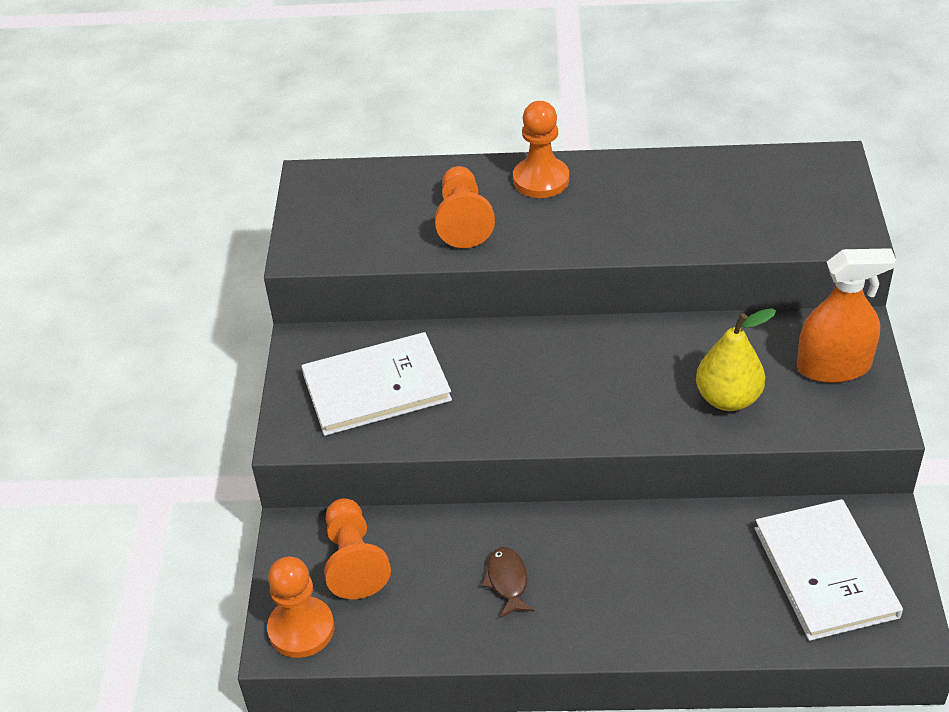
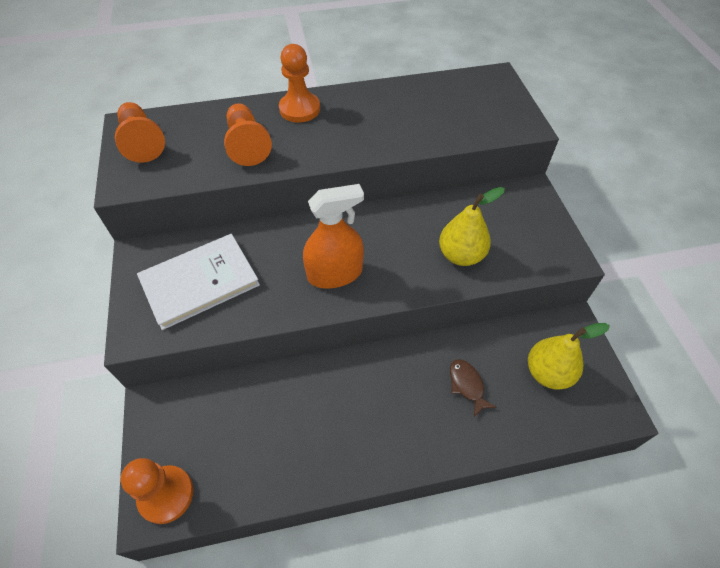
camera: 15 degrees left, 10 degrees up
(354, 561) = (202, 423): orange pawn -> orange pawn (142, 142)
(507, 581) = (324, 420): brown fish -> brown fish (467, 385)
(825, 572) = (548, 373): white book -> yellow pear
(833, 366) = (525, 221): orange spray bottle -> orange spray bottle (335, 274)

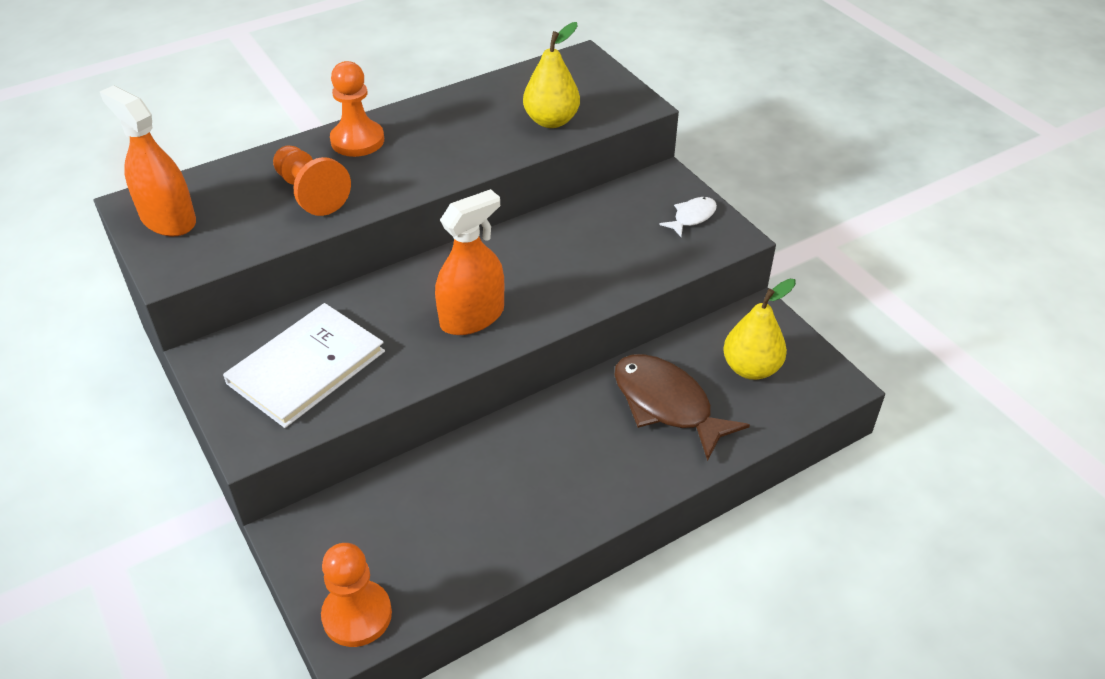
camera: 20 degrees left, 10 degrees down
(142, 142) = (168, 219): orange pawn -> orange spray bottle
(461, 255) = (612, 262): yellow pear -> yellow pear (551, 121)
(467, 385) = (667, 405): brown fish -> brown fish, size x1.99
(541, 231) = (692, 217): none -> white fish

